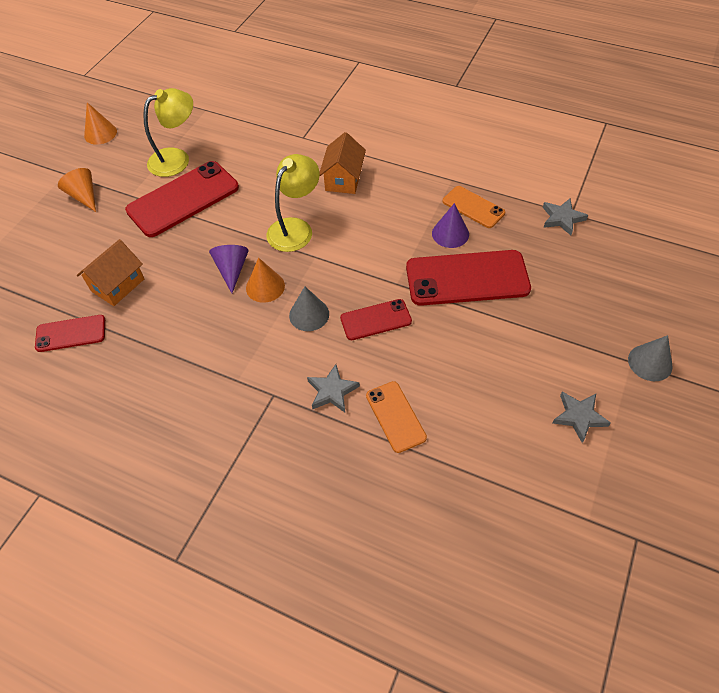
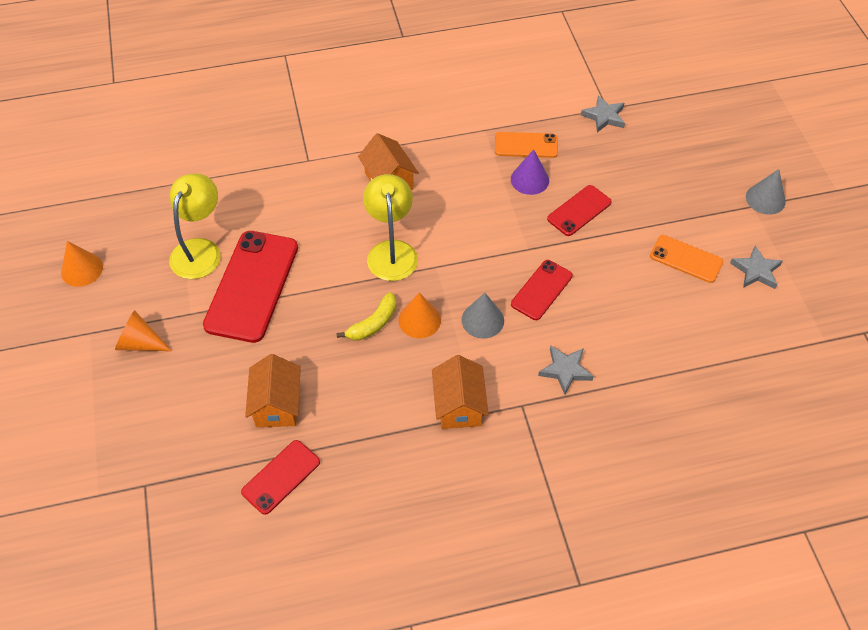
camera: 40 degrees left, 0 degrees up
(229, 364) = (459, 405): none -> orange house
(232, 270) = (373, 323): purple cone -> yellow banana
(395, 416) = (632, 357): orange phone -> orange phone (686, 259)
(467, 278) = (579, 211): red phone -> red phone, size x0.55

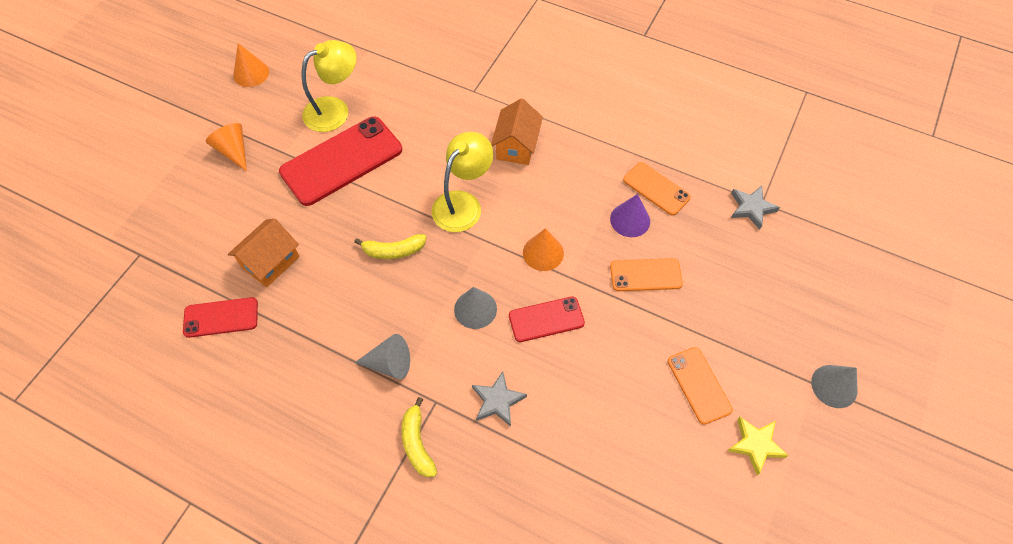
camera: 40 degrees right, 5 degrees up
(419, 320) = (429, 273): orange cone -> orange cone (543, 253)
(459, 405) = (389, 363): orange house -> grey cone
(539, 443) = (417, 443): none -> yellow banana
(579, 211) = (645, 275): red phone -> orange phone
(756, 270) = (755, 445): grey star -> yellow star

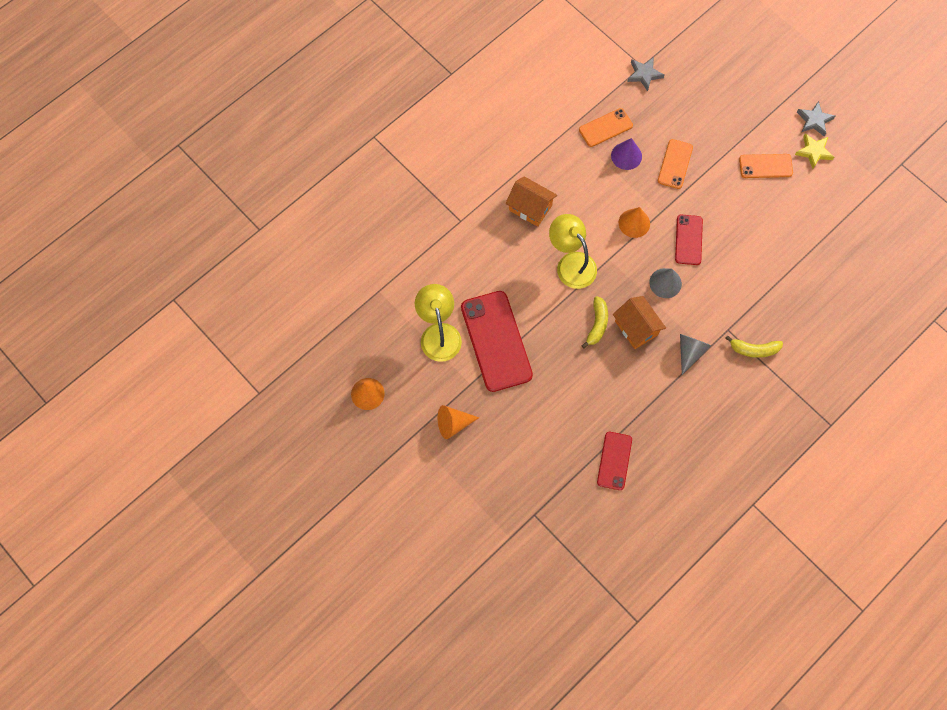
camera: 70 degrees left, 10 degrees up
(271, 262) = (576, 415): orange house -> orange house (636, 328)
(497, 401) = (739, 290): grey star -> grey star (814, 120)
(834, 386) = (790, 90): grey cone -> none

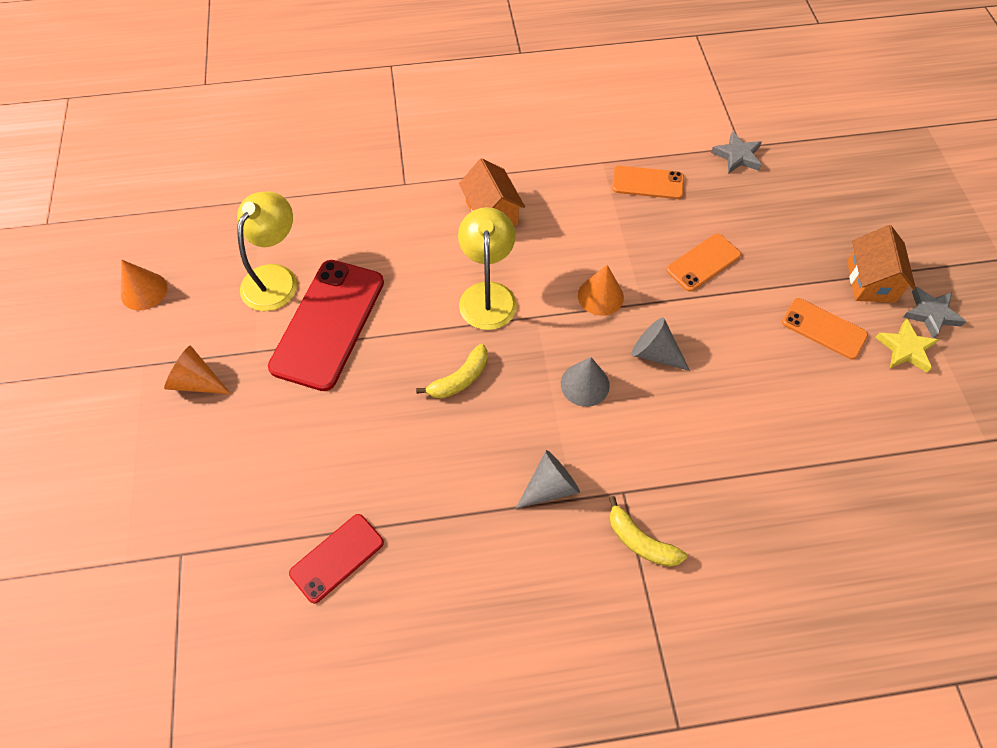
camera: 35 degrees right, 10 degrees down
(626, 156) = (649, 222): purple cone -> none
(636, 328) = (504, 413): orange house -> orange house (870, 281)
(688, 240) = (655, 353): red phone -> grey cone

